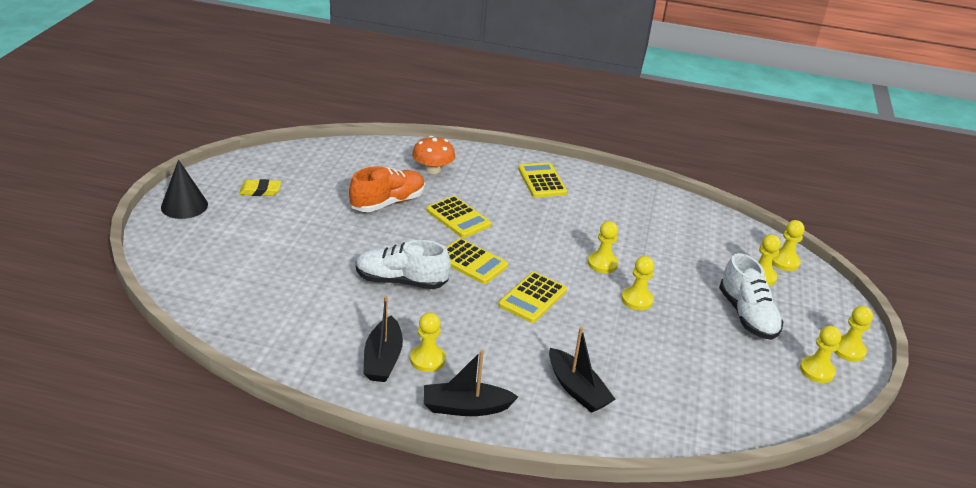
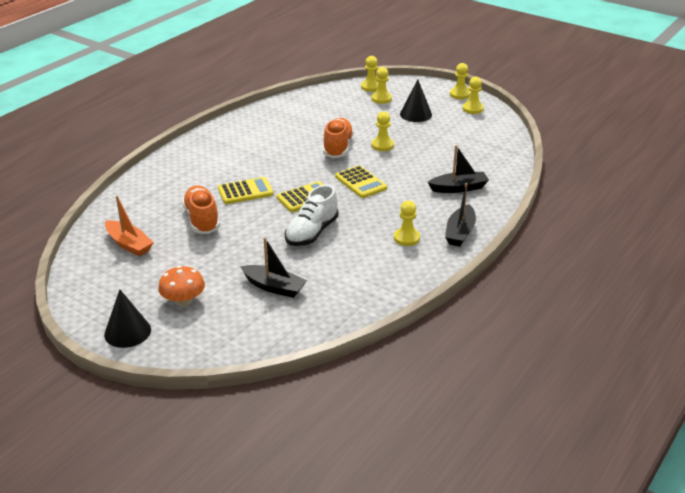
camera: 65 degrees left, 0 degrees up
(260, 191) = (134, 283): yellow eraser -> none
(323, 172) = (129, 244): none -> orange boat
(383, 359) = (398, 256): black boat -> black boat (274, 287)
(433, 169) = (168, 189): orange mushroom -> orange mushroom (183, 301)
(542, 181) = (221, 145): yellow calculator -> none
(602, 264) = (337, 147): yellow pawn -> orange shoe
(747, 315) = (415, 114): white shoe -> black cone

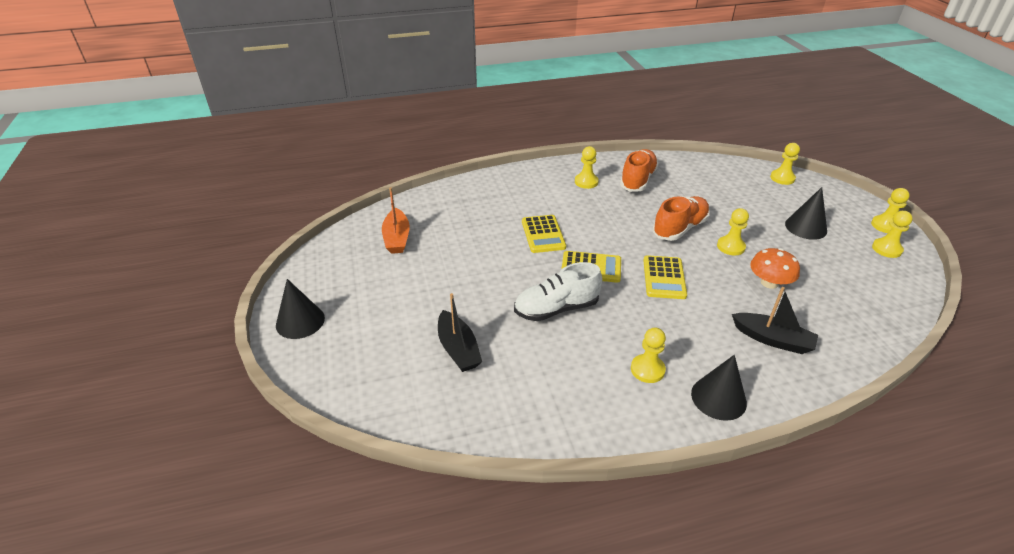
camera: 40 degrees right, 5 degrees up
(183, 301) = (372, 317): orange mushroom -> orange mushroom (769, 283)
(202, 220) = (476, 244): orange shoe -> orange shoe (637, 180)
(245, 191) = (543, 234): yellow calculator -> yellow calculator turned 60 degrees clockwise
(381, 99) = (781, 195): yellow pawn -> yellow pawn (586, 182)
(460, 232) = (718, 398): black boat -> black cone

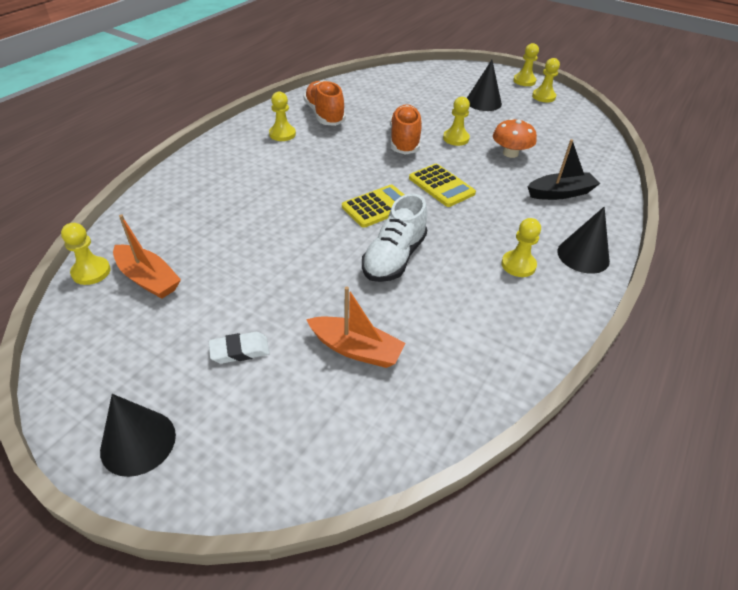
camera: 45 degrees left, 5 degrees up
(395, 307) = (240, 351): none -> white eraser
(458, 349) = (356, 349): black boat -> orange boat
(543, 234) = (301, 198): yellow calculator -> none
(782, 178) = (427, 72): yellow pawn -> yellow pawn (91, 272)

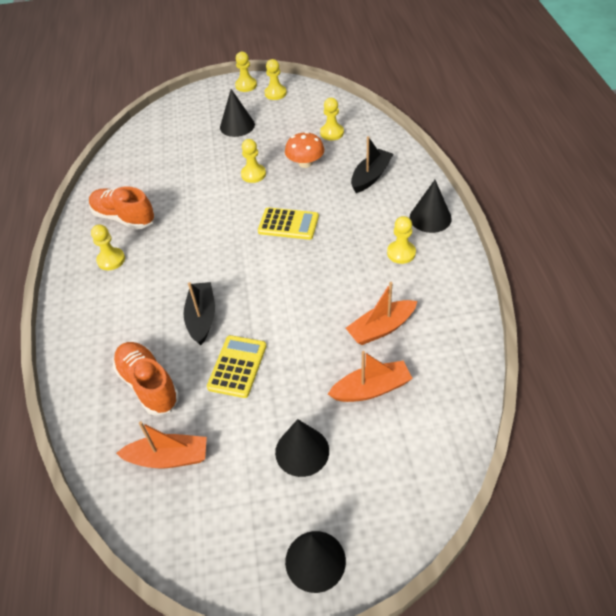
camera: 35 degrees left, 5 degrees up
(91, 272) = (114, 489): yellow pawn -> yellow pawn (332, 133)
(240, 351) = (302, 451): white eraser -> black cone
(293, 206) = (202, 318): none -> black boat
(378, 207) = (264, 273): yellow calculator -> yellow calculator (237, 366)
(394, 258) = (321, 306): white shoe -> none
(404, 141) = (218, 201): orange shoe -> orange shoe (148, 385)
(425, 309) = (381, 328): none -> orange boat

